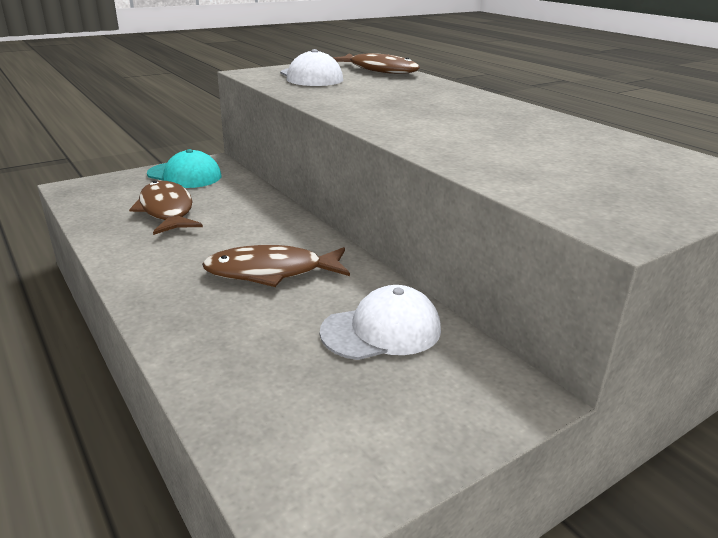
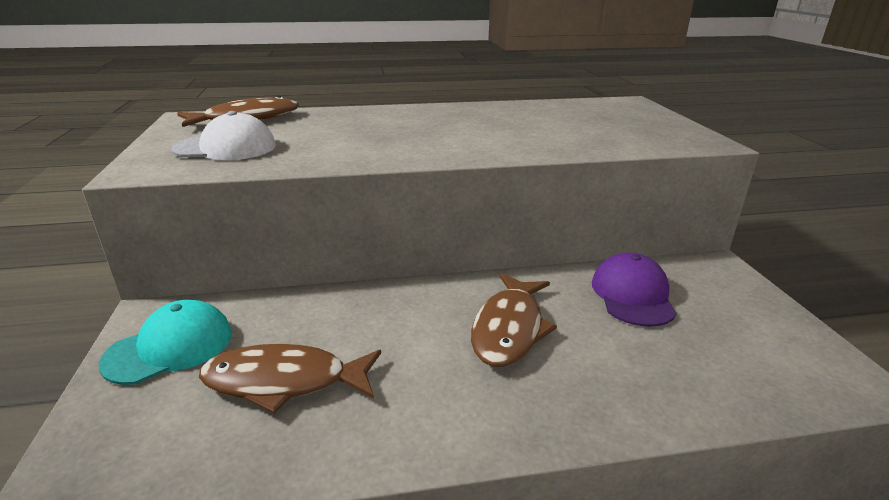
camera: 65 degrees left, 0 degrees up
(381, 330) = (632, 295): white cap -> purple cap

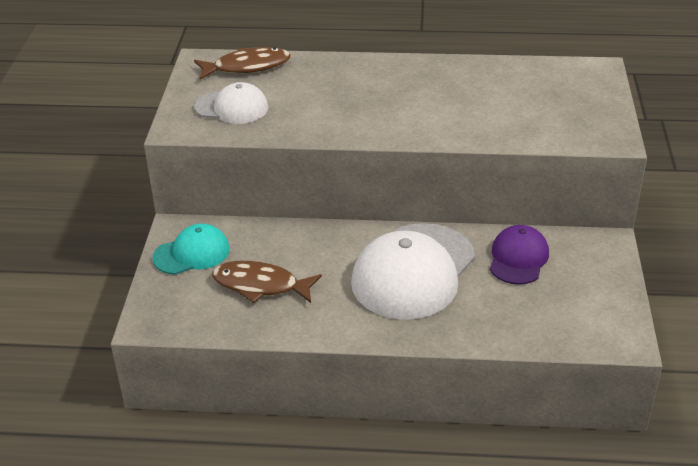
camera: 15 degrees right, 10 degrees up
(509, 328) = (413, 271): brown fish -> white cap

